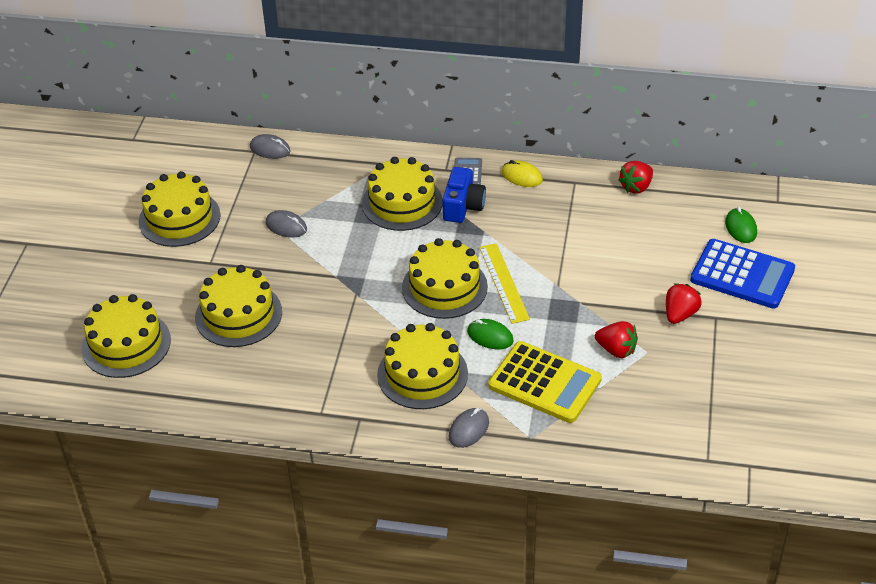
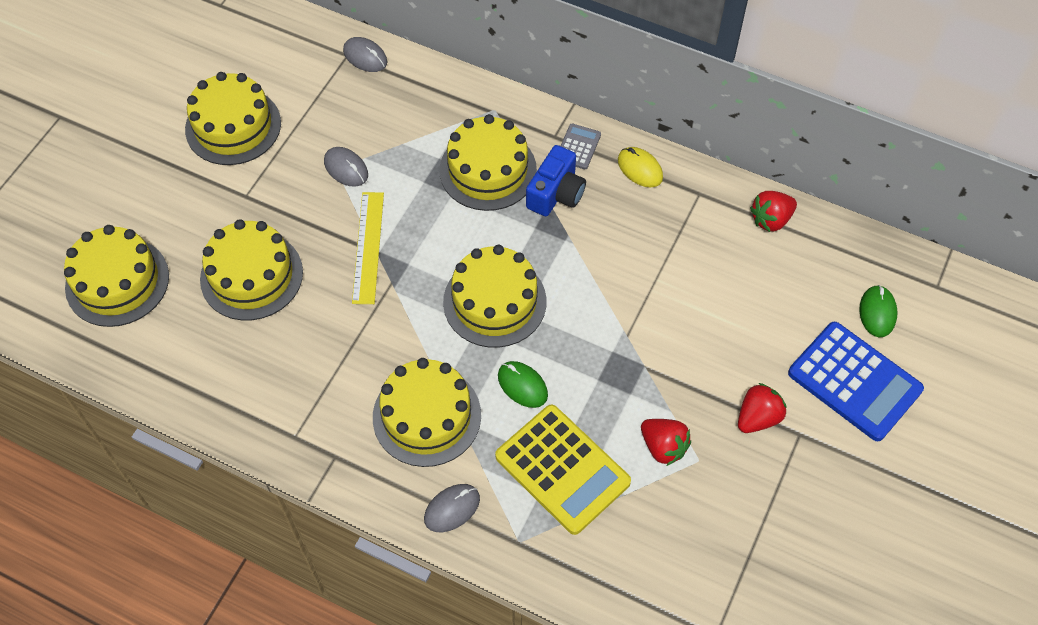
camera: 15 degrees right, 15 degrees up
(503, 282) = (565, 314): yellow ruler -> yellow ruler (368, 247)

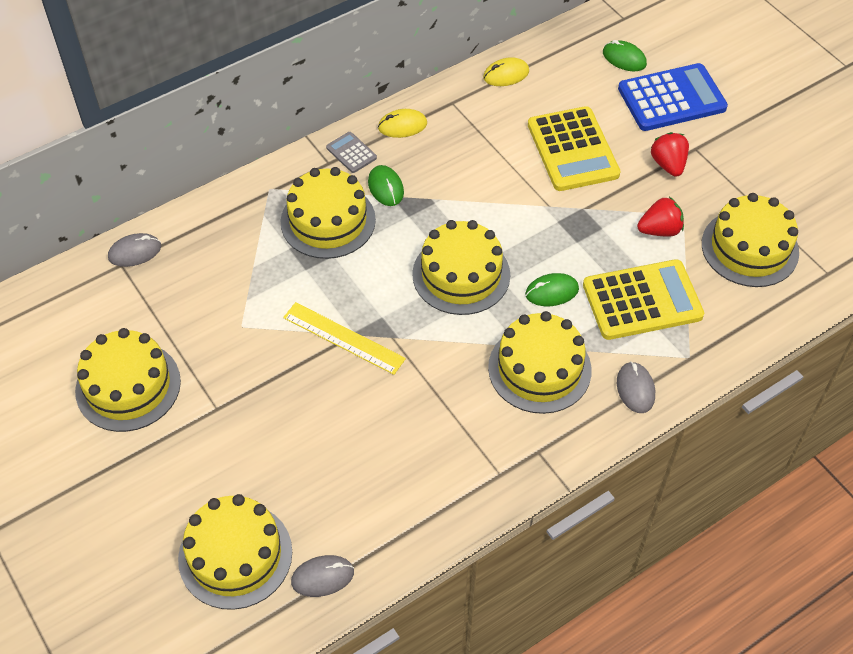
camera: 60 degrees left, 5 degrees down
(251, 275) = (309, 439): yellow cake -> yellow cake (749, 248)
(346, 168) = (247, 318): grey mouse -> grey mouse (322, 577)
(556, 193) = (386, 187): blue camera -> green mouse
(714, 322) = (572, 150): none -> yellow calculator
(771, 220) = (506, 74): red strawberry -> yellow mouse

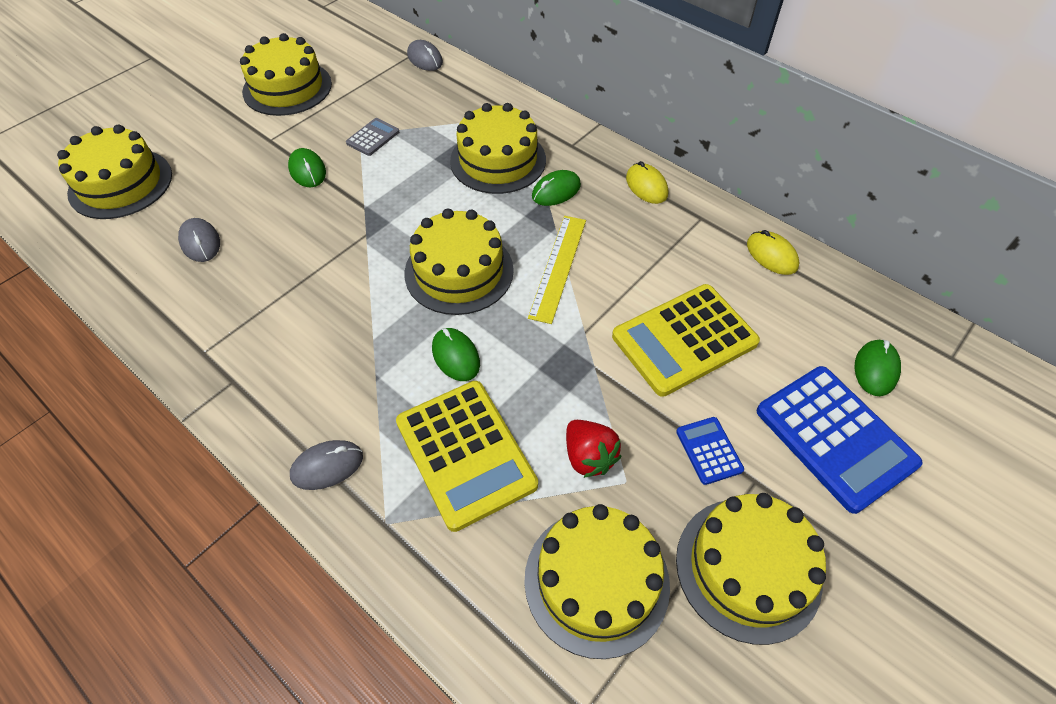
camera: 75 degrees right, 0 degrees up
(282, 377) = (307, 170): none -> green mouse
(322, 577) = (93, 242): grey mouse -> grey mouse (200, 242)
(343, 338) = (358, 200): yellow ruler -> yellow ruler (558, 267)
(351, 153) = (591, 157): grey calculator -> grey calculator (373, 137)
(539, 369) = (344, 363): yellow cake -> yellow cake (748, 568)
(668, 164) = (709, 450): red strawberry -> blue calculator

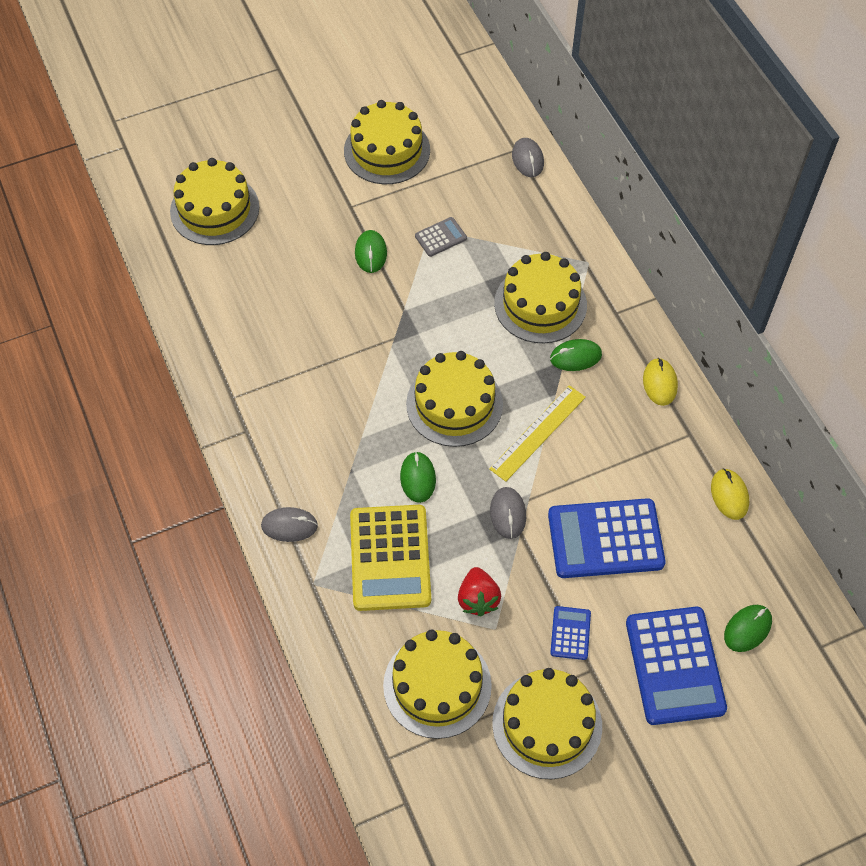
camera: 25 degrees right, 5 degrees up
(200, 242) = (260, 294): grey mouse -> grey mouse (508, 514)
(684, 340) = (605, 539): yellow calculator -> blue calculator

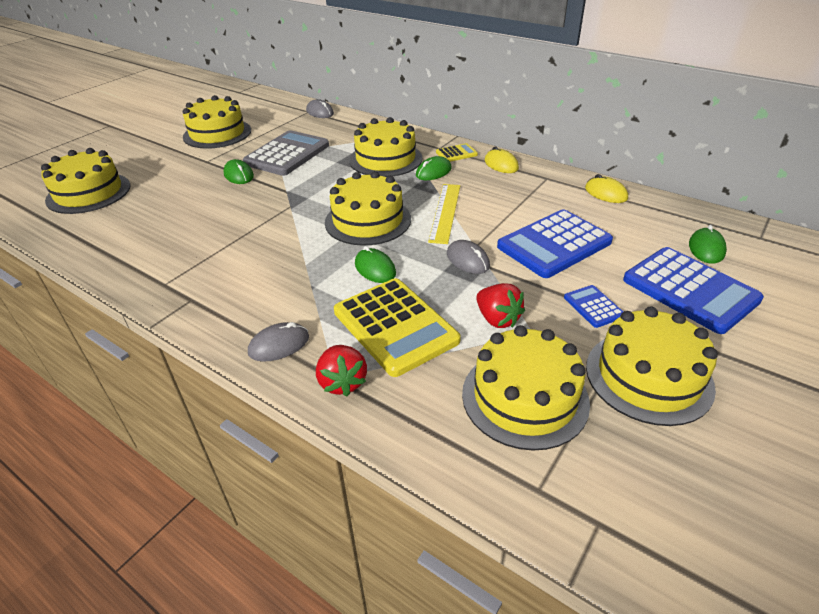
camera: 30 degrees left, 20 degrees down
(315, 592) = (342, 382): none -> red strawberry
(440, 237) = (287, 154): grey calculator -> grey calculator, size x2.14
(626, 335) = (456, 153): none -> yellow calculator

